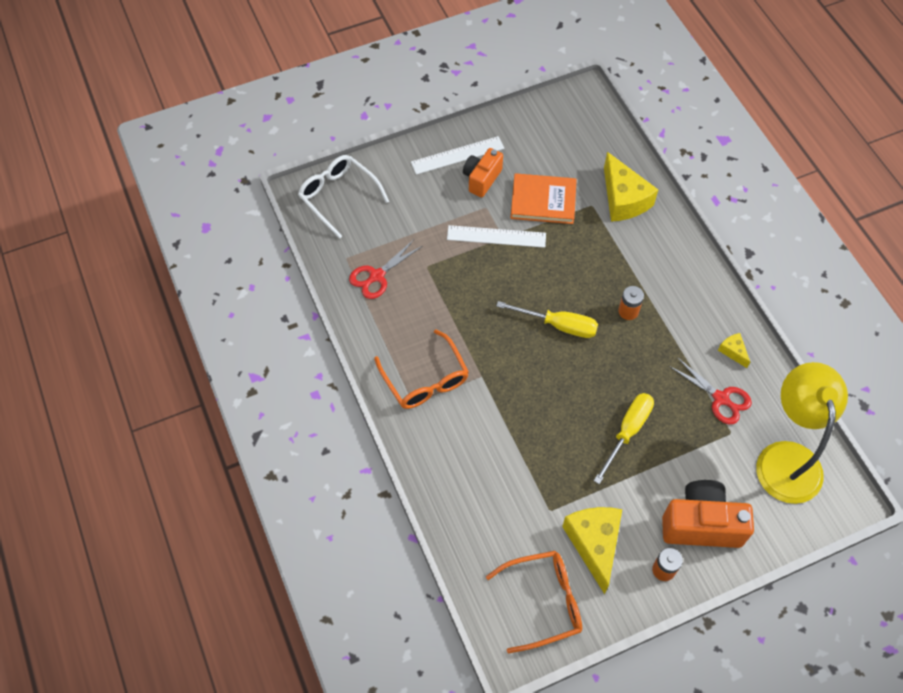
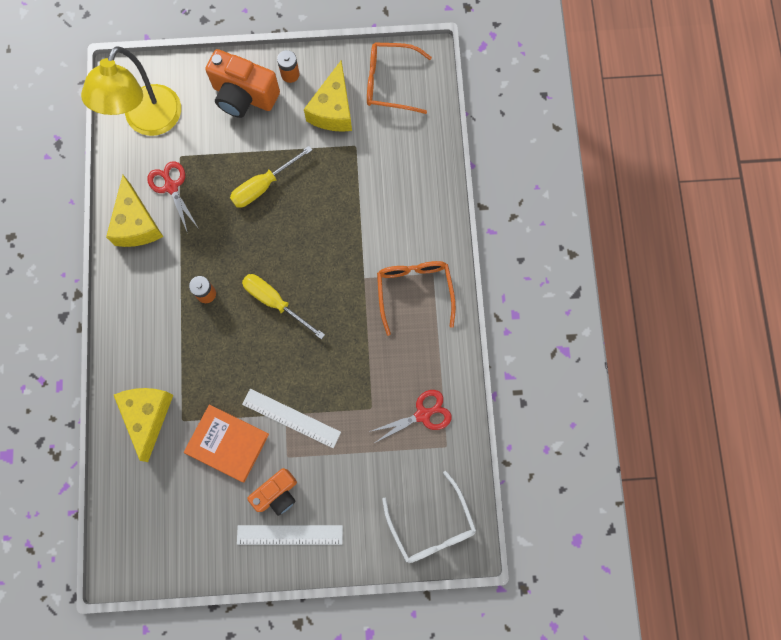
camera: 160 degrees left, 15 degrees up
(733, 351) = (136, 223): yellow cheese -> yellow cheese, size x2.14

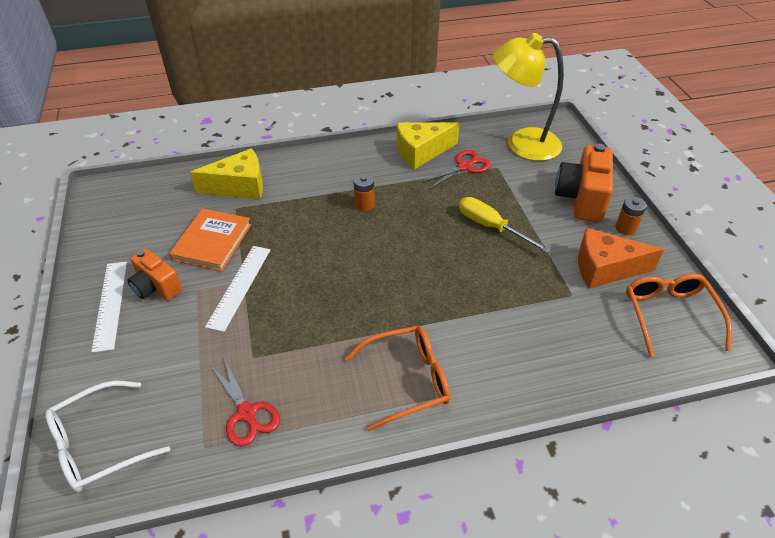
camera: 80 degrees right, 30 degrees down
(275, 302) = (366, 255): yellow screwdriver -> none
(333, 109) = (605, 268): yellow cheese -> orange cheese

